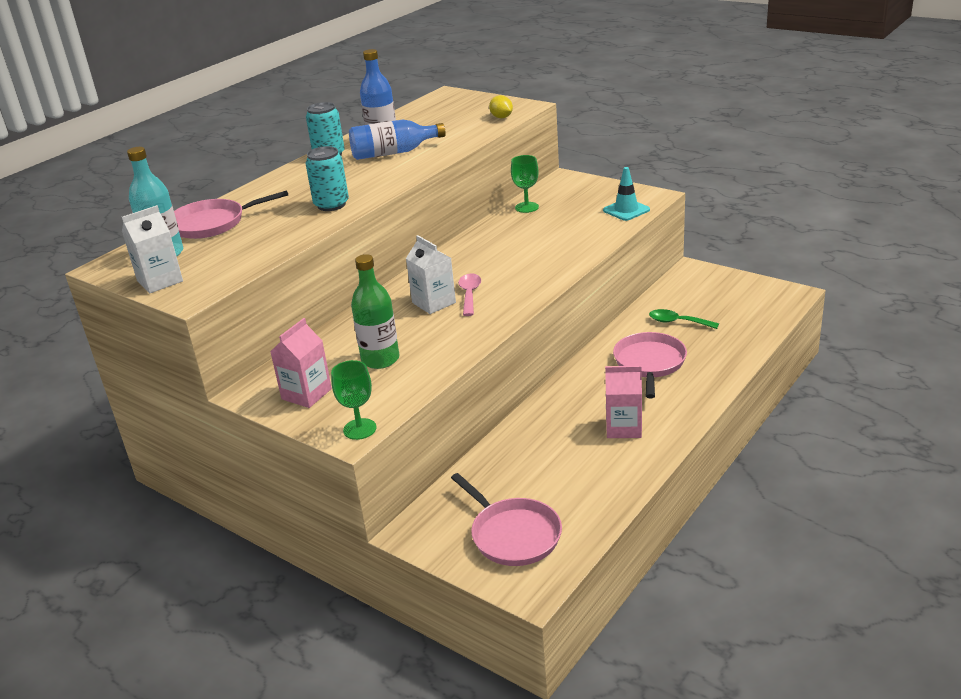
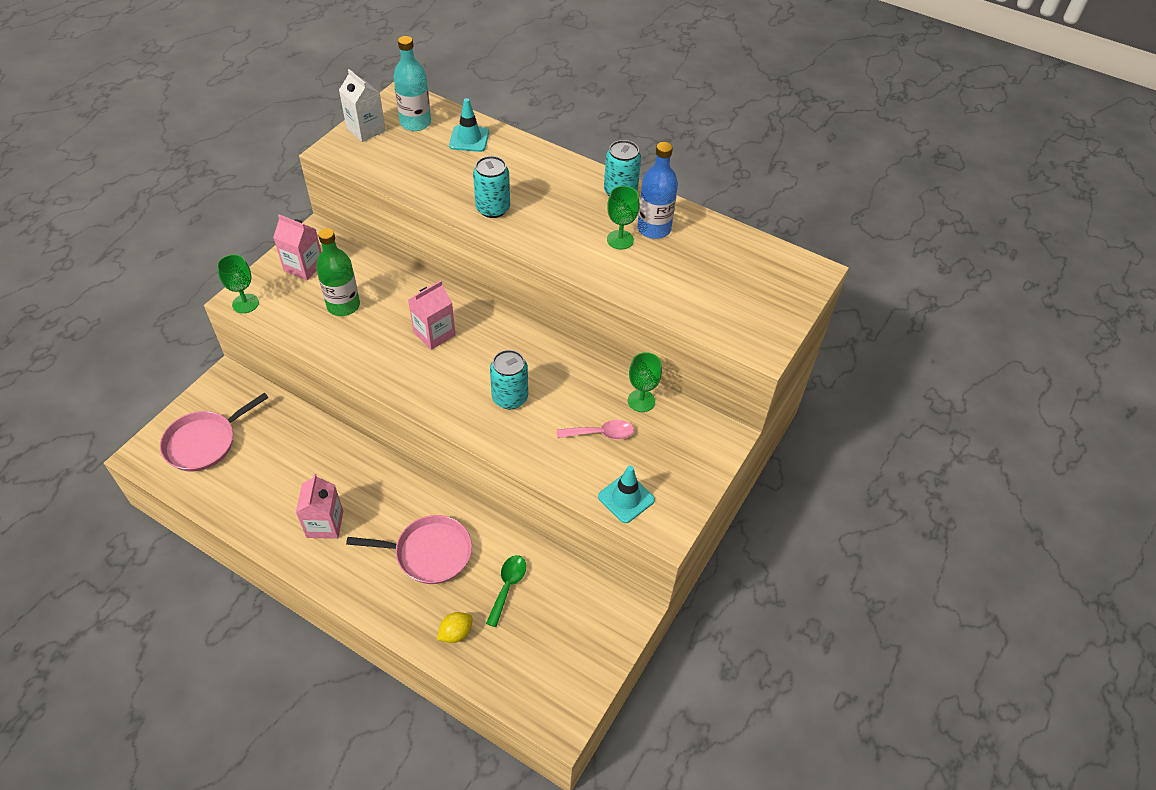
camera: 80 degrees right, 20 degrees up
(212, 223) = (469, 139): pink pan -> turquoise traffic cone
(393, 153) = (620, 240): blue bottle -> green goblet
(434, 303) = (434, 334): white carton -> pink carton
(469, 294) = (445, 359): pink spoon -> pink spoon (601, 433)
(501, 117) = (724, 326): yellow lemon -> yellow lemon (456, 633)
(520, 260) = (510, 398): none -> turquoise can

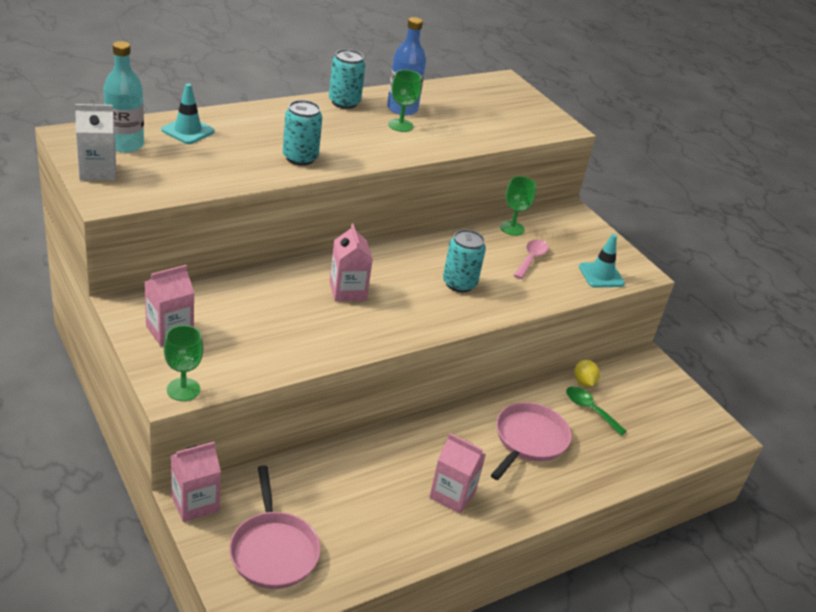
camera: 65 degrees left, 15 degrees down
(224, 381) = (195, 503): none -> pink carton
(343, 305) = (256, 327): green bottle -> none
(456, 633) = (619, 457): yellow lemon -> yellow lemon (584, 382)

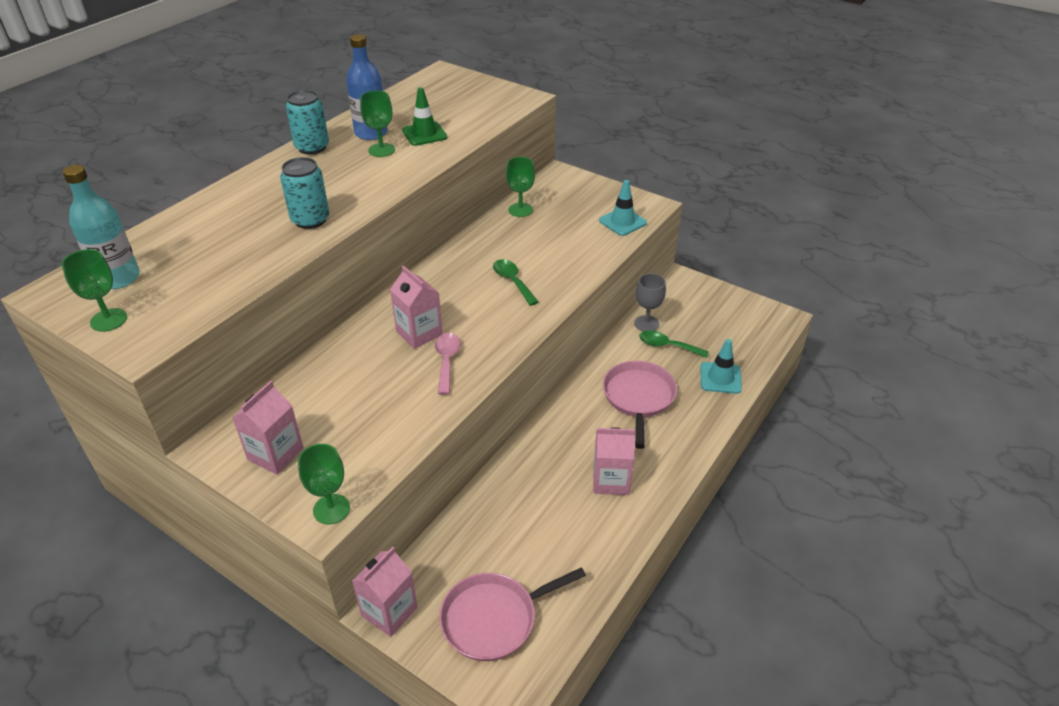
camera: 20 degrees left, 5 degrees up
(98, 171) = (108, 320): white carton -> green goblet
(188, 131) = (176, 237): turquoise traffic cone -> turquoise traffic cone (720, 378)
(273, 550) = (493, 619): pink pan -> pink pan turned 105 degrees clockwise
(448, 126) = (424, 134): none -> green traffic cone
(459, 283) = (512, 281): turquoise can -> green spoon
(531, 259) = (556, 231): pink spoon -> pink spoon (447, 361)
(584, 382) = (646, 324): yellow lemon -> grey goblet

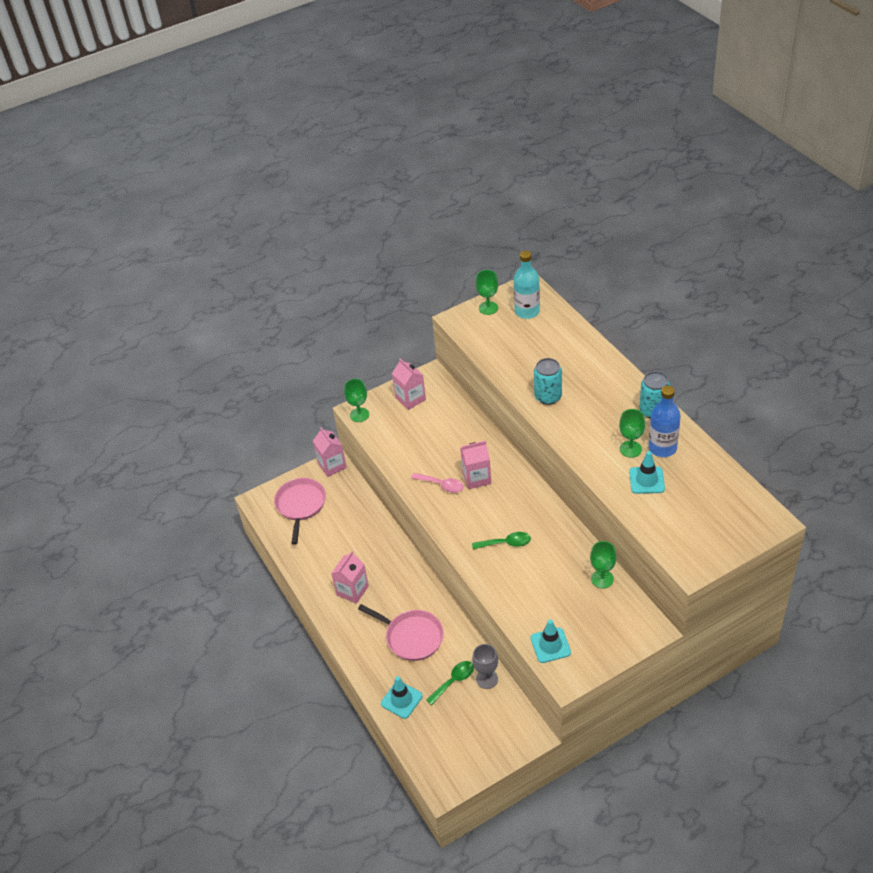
camera: 120 degrees right, 5 degrees up
(424, 134) = (646, 480): green traffic cone -> turquoise traffic cone

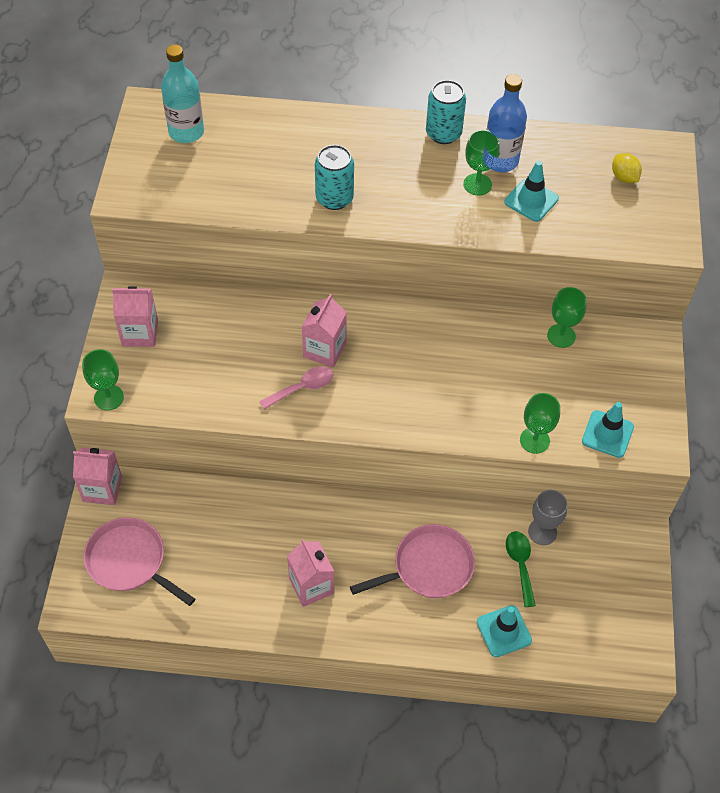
camera: 60 degrees left, 10 degrees up
(488, 308) = (140, 159): green goblet -> green goblet (534, 440)
(506, 543) = (441, 384): green spoon -> none
(719, 513) = (624, 177): none -> yellow lemon

